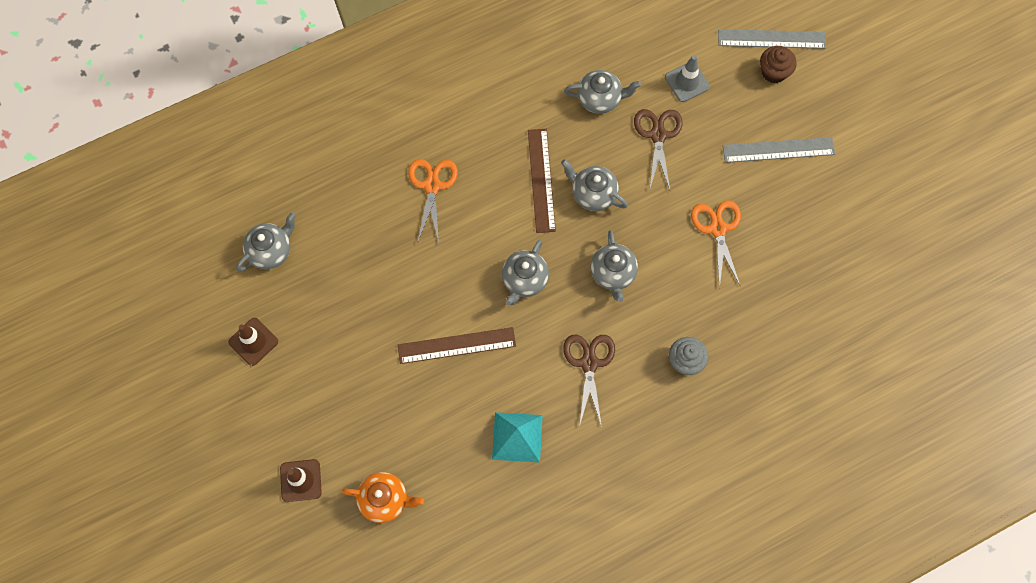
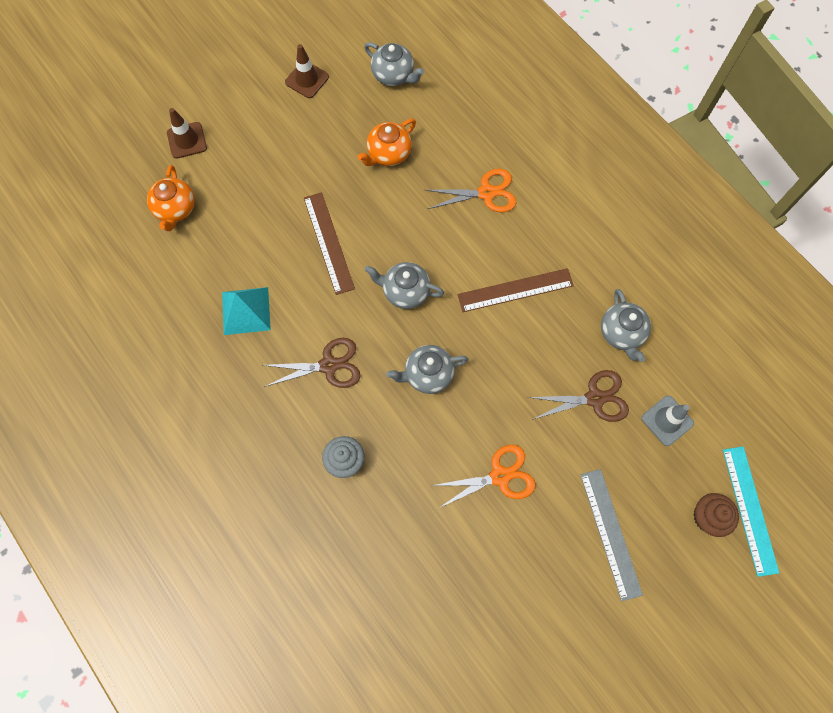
camera: 80 degrees right, 0 degrees up
(366, 271) = (388, 154): none -> orange teapot
(593, 194) = (511, 342): grey teapot -> none
(771, 39) = (750, 509): grey ruler -> turquoise ruler

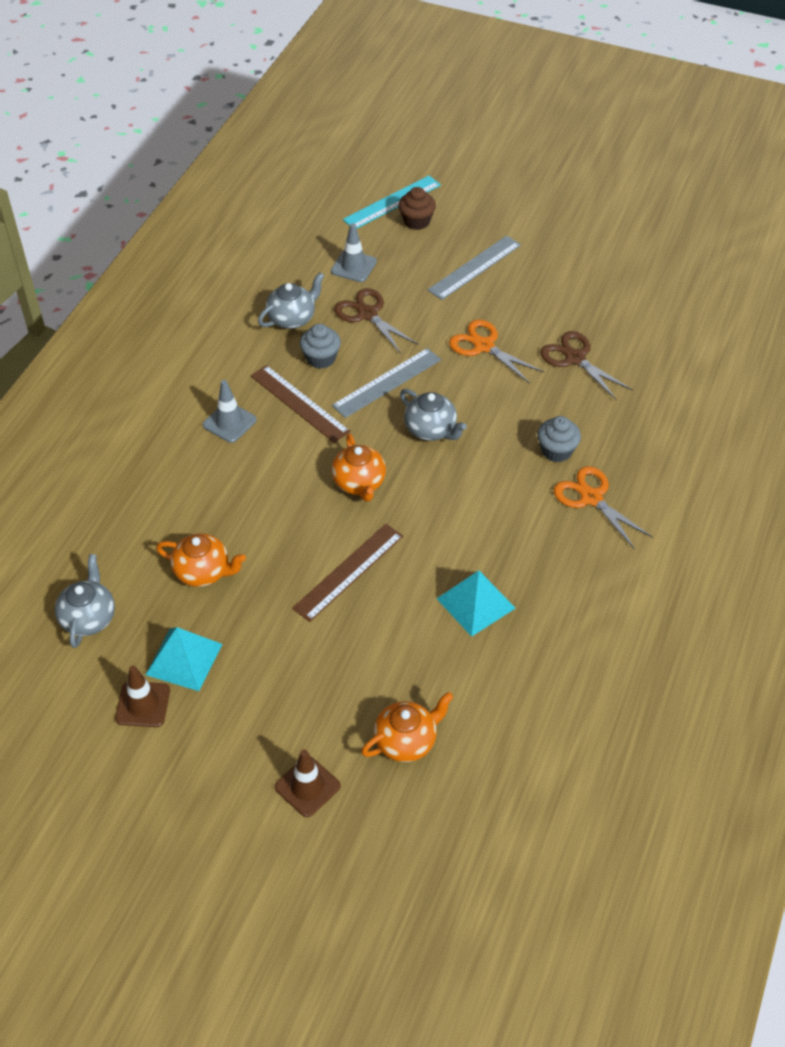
camera: 120 degrees left, 20 degrees down
(325, 114) = (184, 659): none -> turquoise pyramid
(328, 365) = (479, 506): brown scissors -> brown scissors (575, 358)
(405, 291) = (359, 483): grey teapot -> orange teapot
(486, 193) = (202, 468): orange scissors -> orange scissors (591, 498)
(500, 369) = (387, 383): none -> grey ruler
(523, 231) = (229, 422): none -> grey traffic cone
(559, 332) = (321, 358): none -> grey cupcake

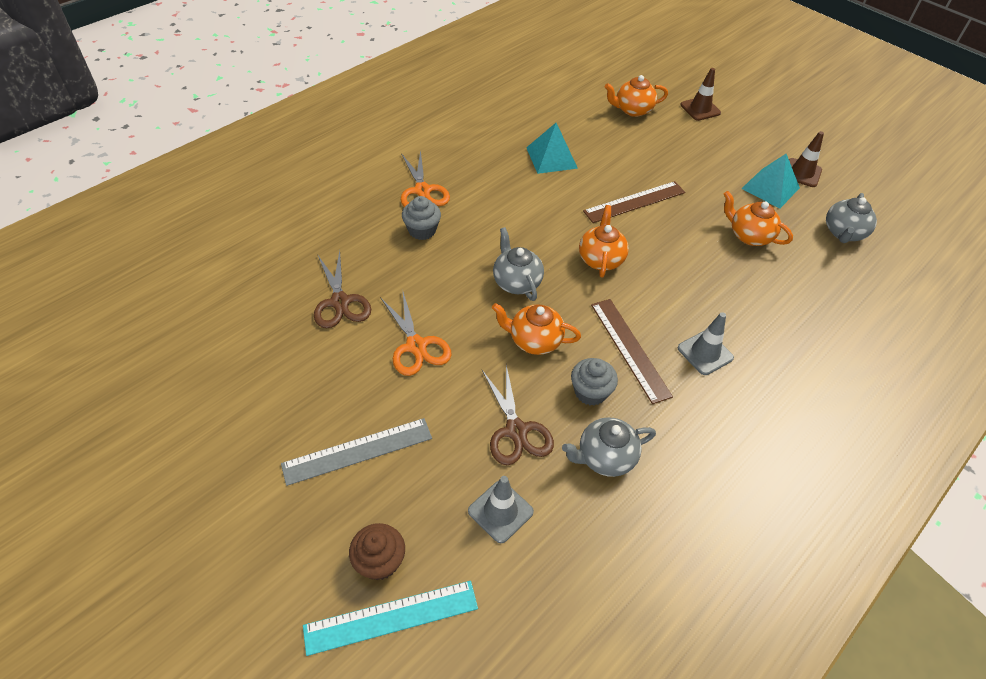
camera: 160 degrees left, 0 degrees up
(387, 383) = (534, 340): grey ruler -> orange teapot

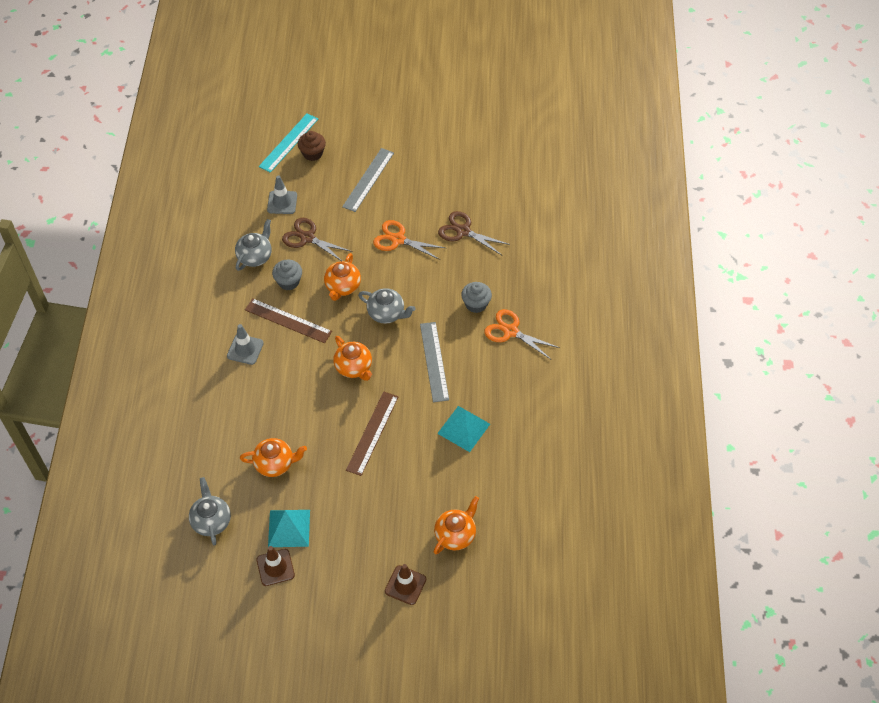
camera: 140 degrees right, 5 degrees up
(519, 214) = (434, 361): none -> grey ruler
(534, 340) = (342, 287): orange teapot -> orange teapot turned 135 degrees clockwise

